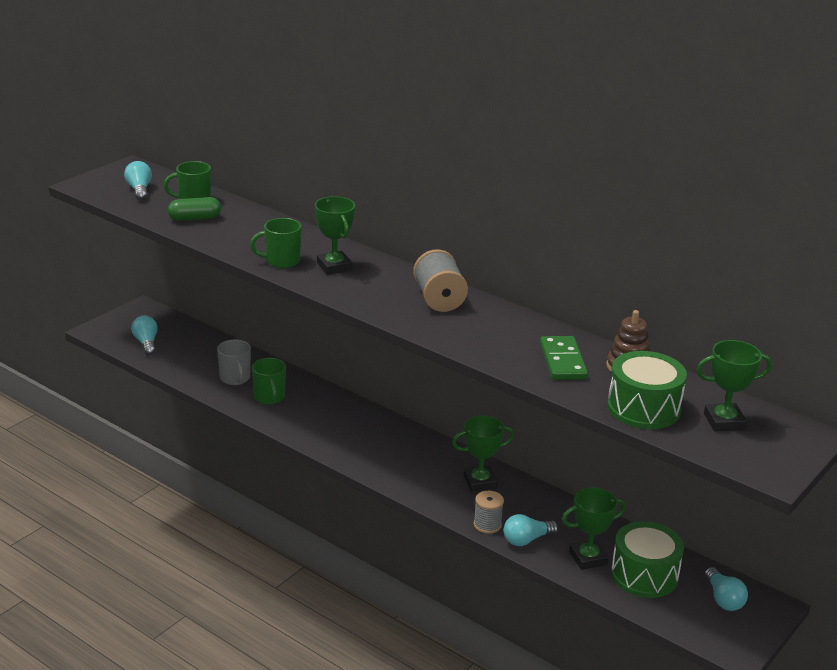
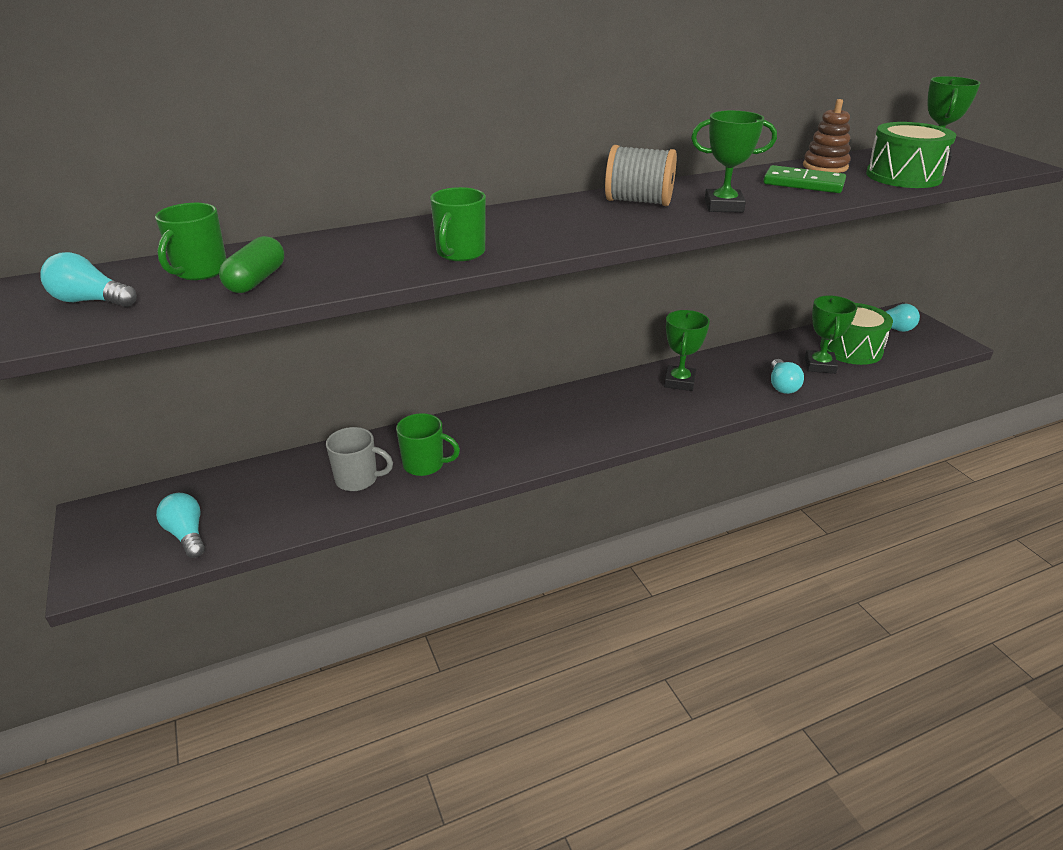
camera: 60 degrees left, 5 degrees up
(146, 343) = (187, 534): turquoise light bulb -> turquoise light bulb turned 45 degrees clockwise
(334, 266) = (508, 230): green trophy -> green trophy (723, 206)
(487, 525) = (750, 398): grey spool -> none

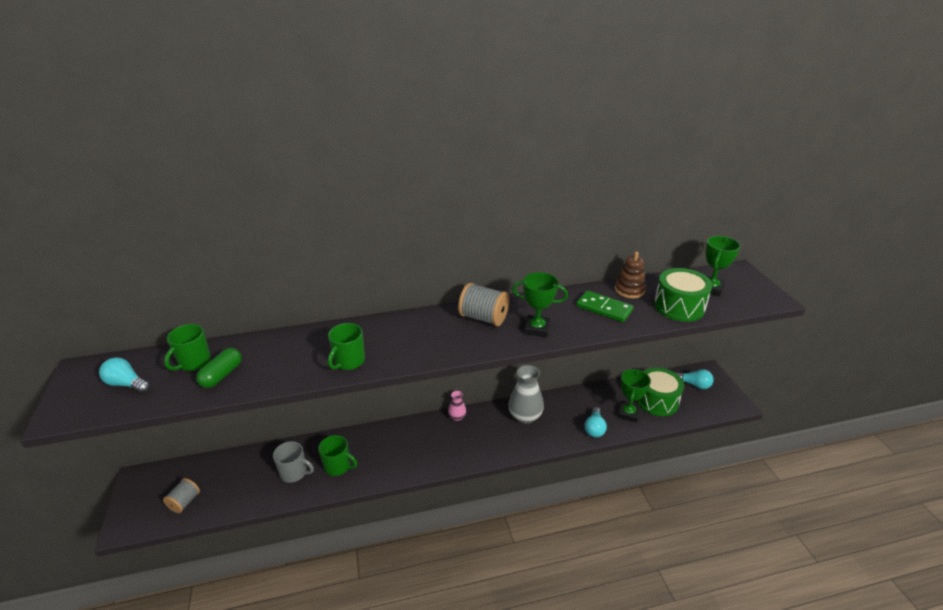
camera: 10 degrees right, 0 degrees up
(187, 534) = (185, 502): turquoise light bulb -> grey spool
(582, 391) = (457, 417): none -> pink vase
(679, 382) = (525, 416): green trophy -> grey vase

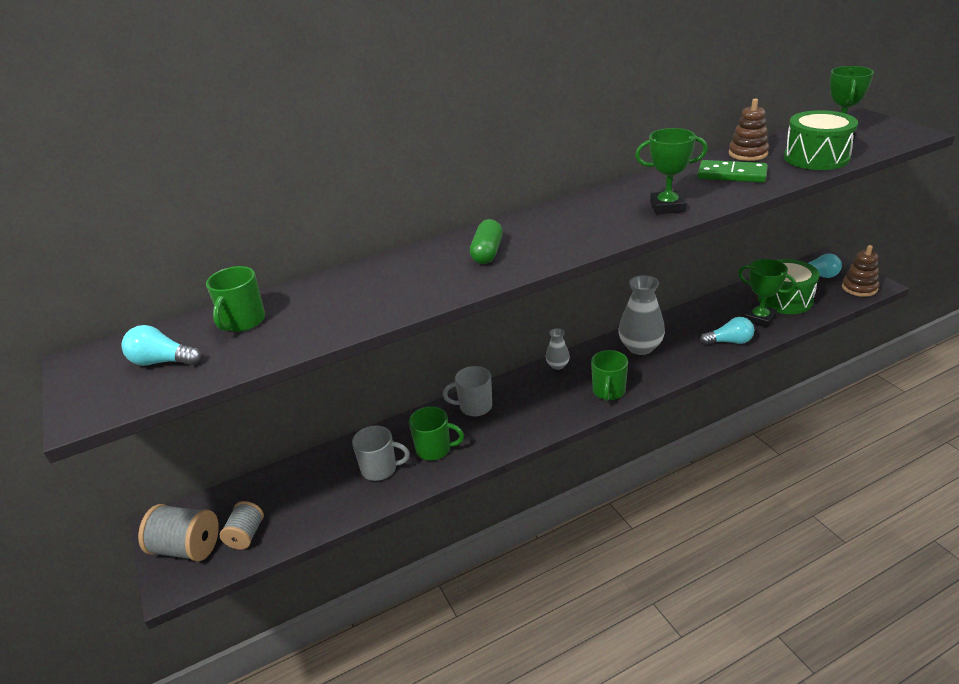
camera: 10 degrees left, 0 degrees up
(222, 375) = (292, 326): green capsule -> green capsule (487, 252)
(349, 361) = (455, 280): green mug -> green mug (608, 391)
(382, 437) = (474, 407): none -> grey mug
(457, 417) = (557, 365): pink vase -> grey vase
(483, 318) = (594, 209): grey spool -> grey spool (187, 548)
(594, 428) = (729, 341): turquoise light bulb -> turquoise light bulb turned 90 degrees counterclockwise
(628, 413) = (760, 319): green trophy -> green trophy turned 60 degrees counterclockwise
(722, 404) = (859, 288): none -> brown stacking toy

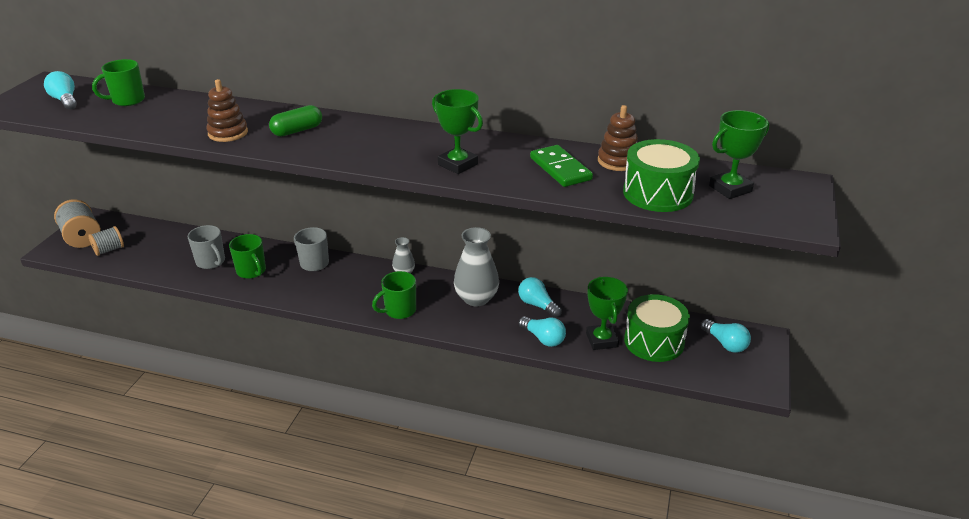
camera: 40 degrees right, 0 degrees up
(684, 325) = (537, 305): none -> turquoise light bulb
(859, 288) = (740, 377): brown stacking toy -> brown stacking toy (228, 133)

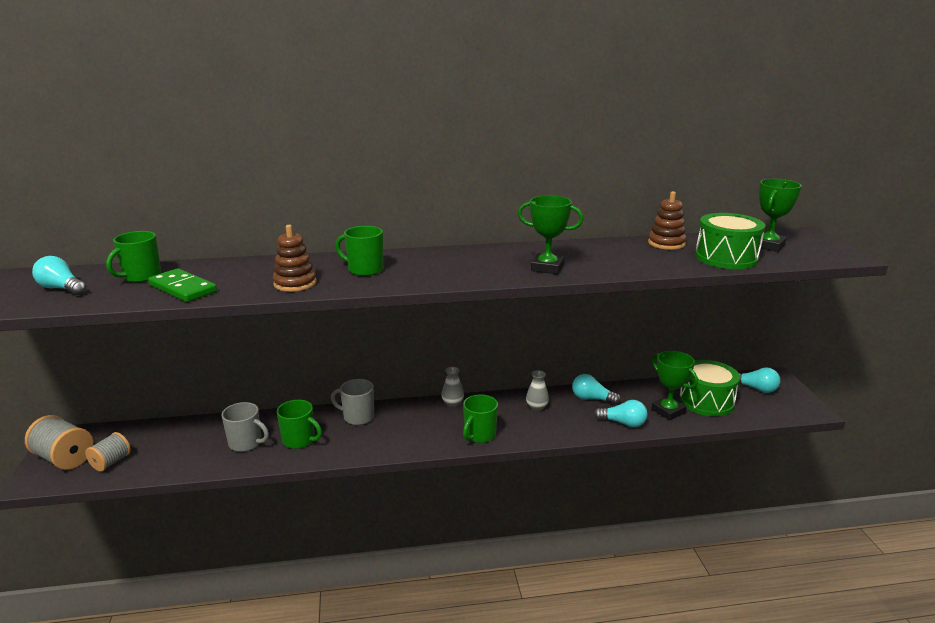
camera: 25 degrees left, 10 degrees down
(297, 131) = (364, 270): green capsule -> green mug
(476, 298) = (537, 407): grey vase -> grey vase, size x0.52
(560, 169) = (632, 256): green domino -> green domino (182, 288)

